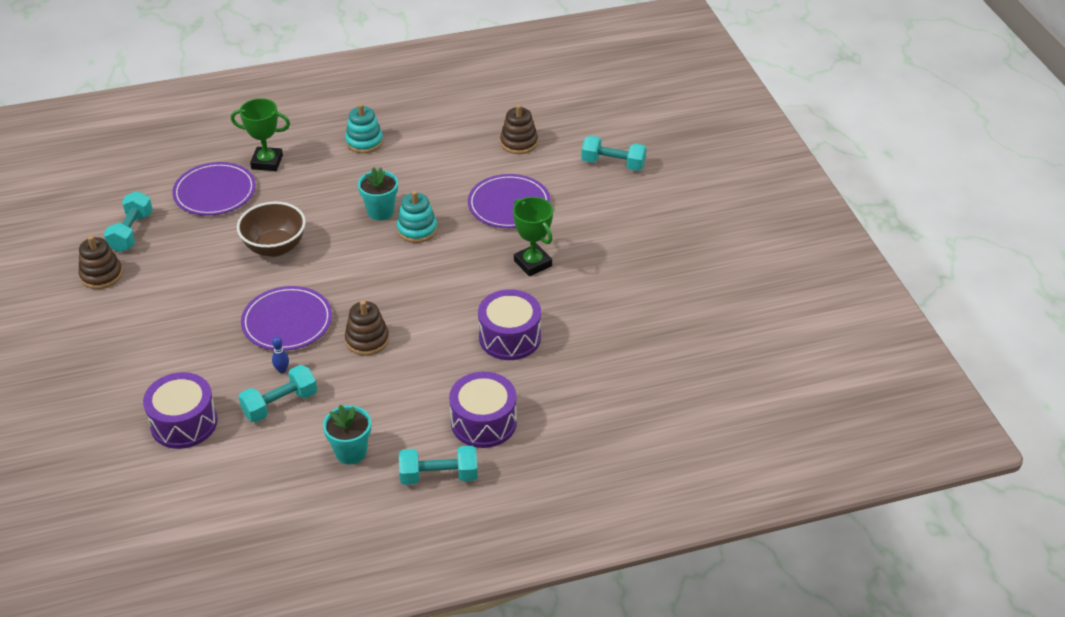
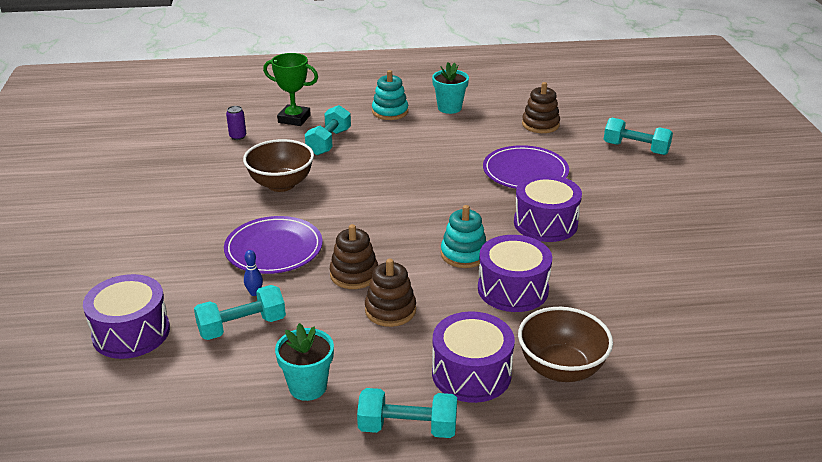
camera: 10 degrees right, 10 degrees down
(101, 275) = (105, 190): brown stacking toy -> brown stacking toy (390, 310)
(131, 232) = (148, 159): turquoise dumbbell -> turquoise dumbbell (329, 142)
(215, 192) = (238, 136): purple plate -> purple can
(380, 211) = (393, 165): turquoise flower pot -> turquoise flower pot (449, 108)
(417, 230) = (427, 183): turquoise stacking toy -> turquoise stacking toy (464, 254)
(533, 263) = (545, 223): green trophy -> purple drum
(556, 408) = (561, 369): none -> brown bowl

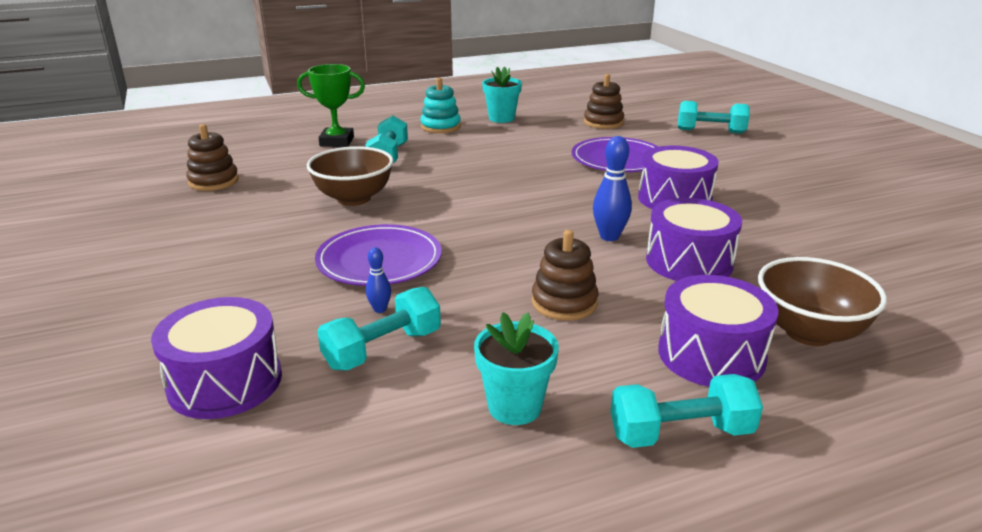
camera: 15 degrees left, 5 degrees down
(238, 136) = (278, 162): purple can -> none
(354, 274) = (495, 273): brown stacking toy -> brown stacking toy (213, 181)
(464, 254) = (609, 237): turquoise stacking toy -> blue bowling pin

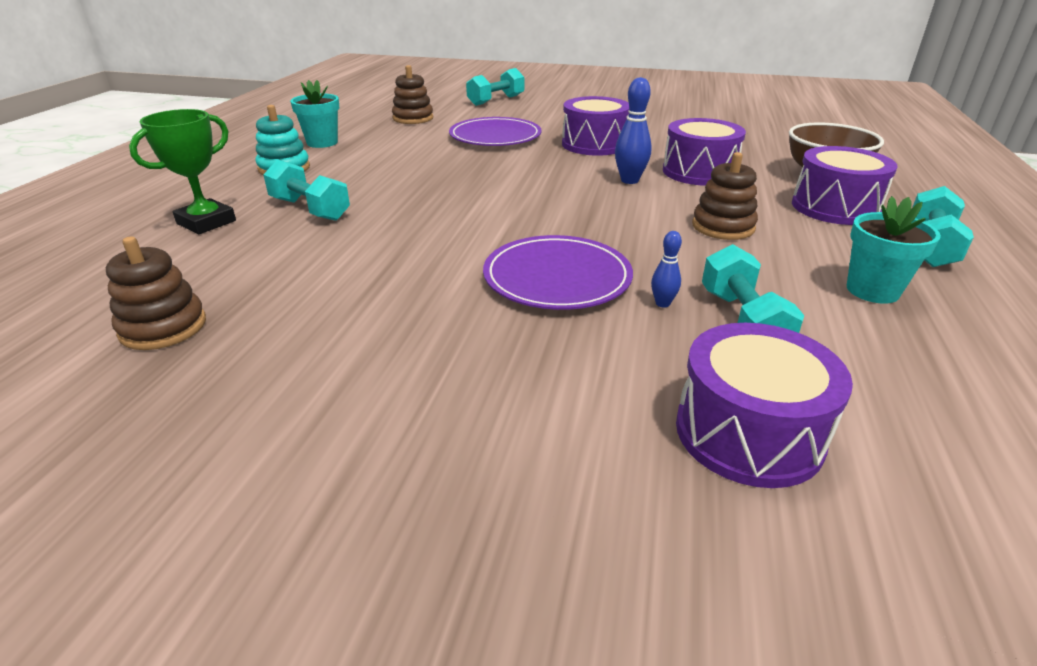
camera: 55 degrees left, 5 degrees up
(354, 198) = (387, 253): brown bowl -> none

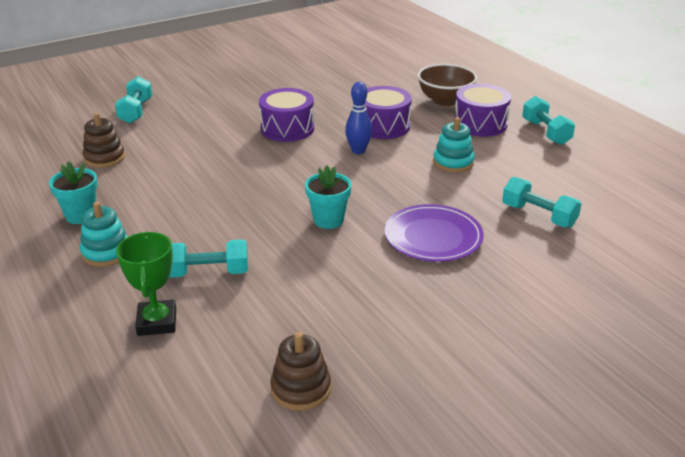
camera: 45 degrees left, 0 degrees up
(495, 136) = (207, 149): purple plate -> none
(662, 303) = (498, 224): blue bowling pin -> none
(723, 227) = (453, 162): brown stacking toy -> turquoise stacking toy
(748, 433) = (608, 264): purple drum -> none
(872, 290) = (558, 170): turquoise flower pot -> turquoise flower pot (328, 220)

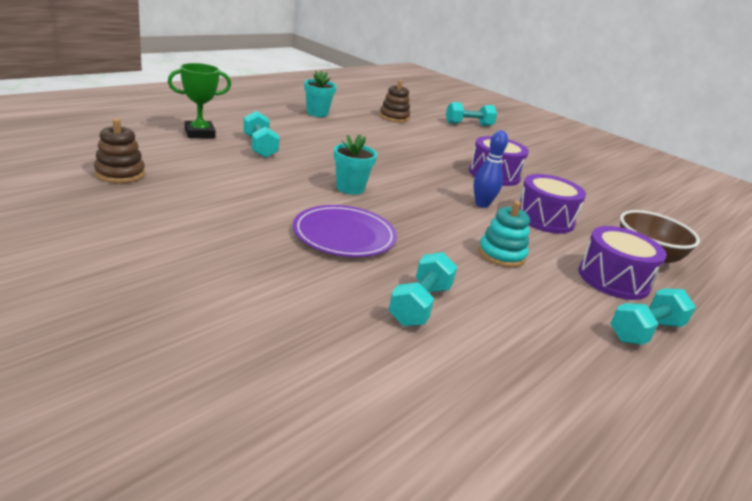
camera: 70 degrees right, 5 degrees down
(106, 252) = (276, 120): turquoise stacking toy -> none

